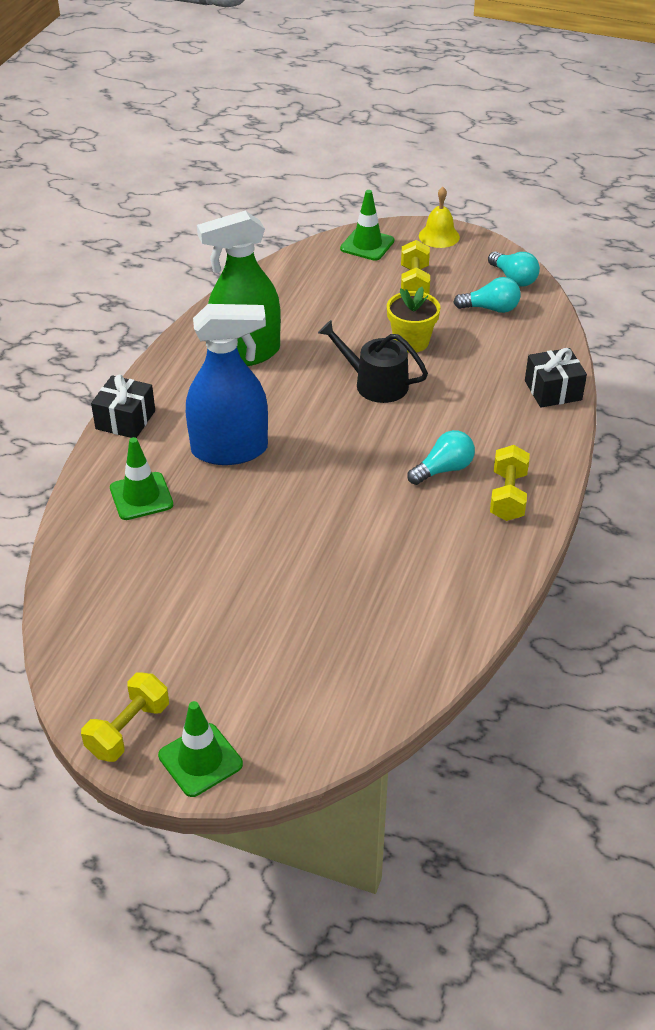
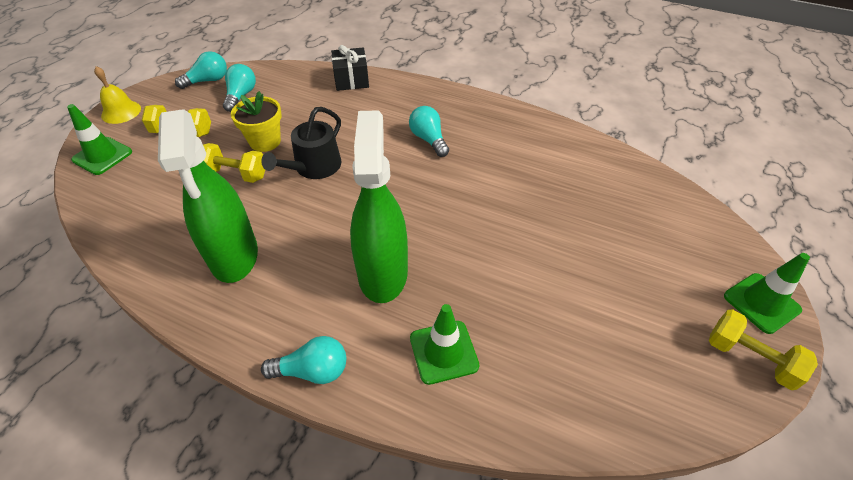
camera: 85 degrees left, 5 degrees up
(125, 420) = (313, 370): black gift -> turquoise light bulb
(230, 450) = (383, 273): blue spray bottle -> green spray bottle
(508, 496) = (460, 112): yellow dumbbell -> yellow dumbbell (235, 174)

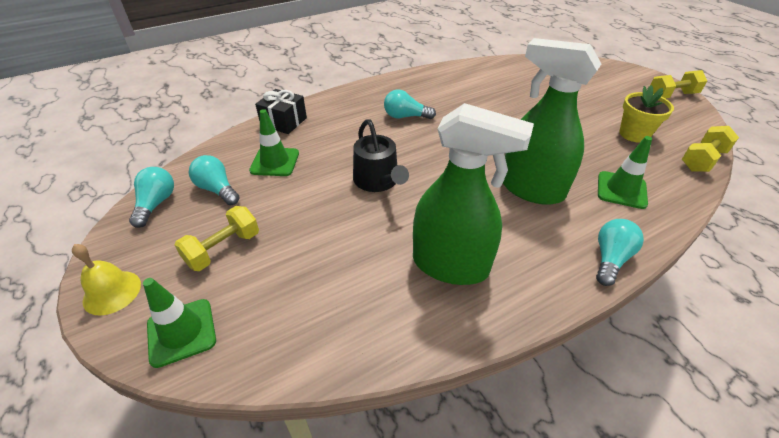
camera: 55 degrees left, 5 degrees down
(235, 174) = (337, 230): yellow dumbbell -> yellow dumbbell (702, 160)
(265, 141) = (310, 197): yellow flower pot -> yellow flower pot (634, 134)
(761, 303) = (637, 76): green traffic cone -> green traffic cone (275, 162)

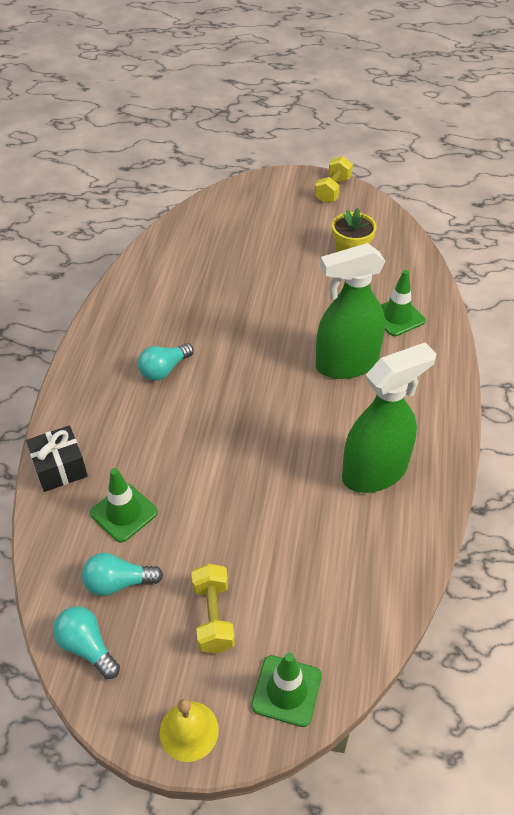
camera: 50 degrees left, 5 degrees up
(378, 181) = (236, 452): black watering can -> none
(610, 259) = (448, 381): turquoise light bulb -> none
(702, 160) = (413, 248): yellow dumbbell -> none

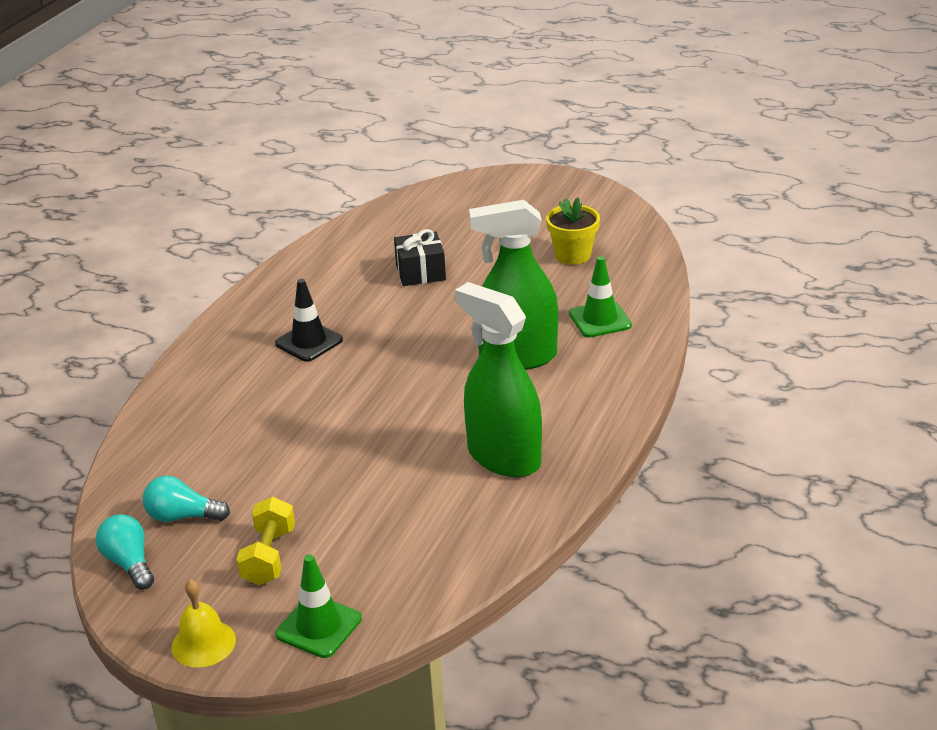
camera: 15 degrees right, 15 degrees down
(60, 468) = (161, 415): black gift -> black gift (420, 272)
(124, 513) = (212, 460): green traffic cone -> none
(164, 370) = (309, 342): turquoise light bulb -> black traffic cone
(332, 190) = (581, 192): yellow dumbbell -> none
(375, 472) = (503, 457): green spray bottle -> green spray bottle turned 120 degrees counterclockwise

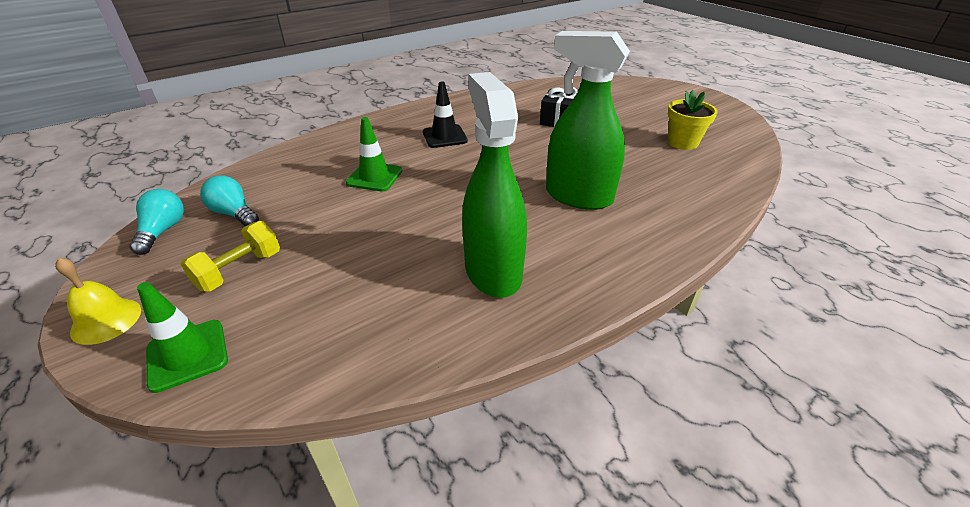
camera: 30 degrees right, 5 degrees up
(600, 319) = (671, 193): green traffic cone -> green traffic cone (374, 177)

